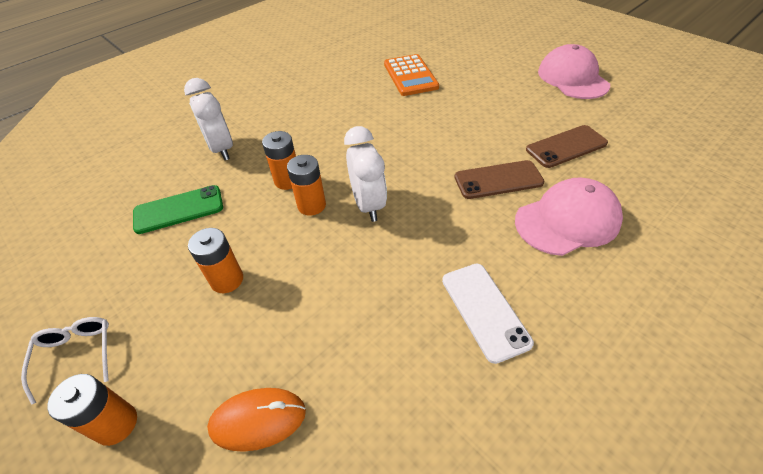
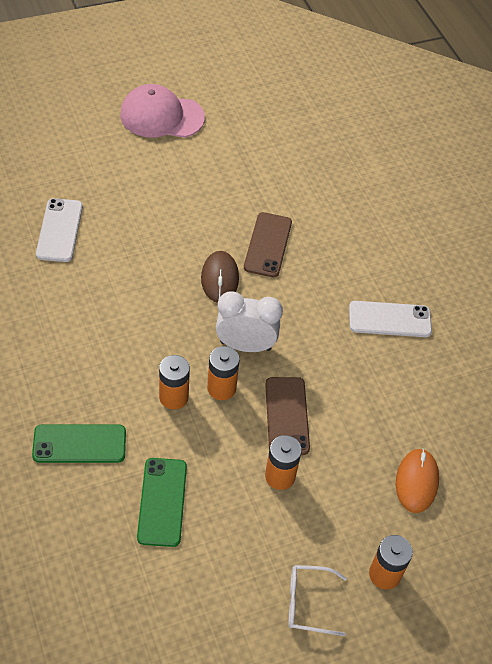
camera: 75 degrees left, 5 degrees up
(222, 149) = (79, 444): white clock -> green phone
(410, 76) = (59, 230): orange calculator -> white phone
(432, 164) = (219, 278): none -> brown mouse
(566, 147) = (255, 180): brown phone -> brown phone (287, 416)
(567, 220) = (335, 229): pink cap -> none

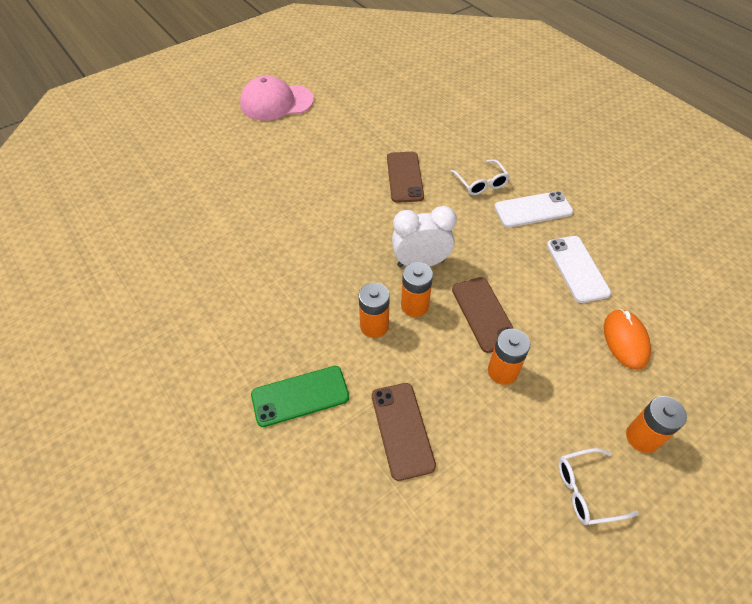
camera: 10 degrees left, 0 degrees up
(59, 230) = (218, 209): white phone -> white phone (577, 269)
(162, 502) = (402, 430): green phone -> brown phone
(219, 278) = (375, 213): brown mouse -> none
(347, 274) = (481, 183): none -> white glasses

